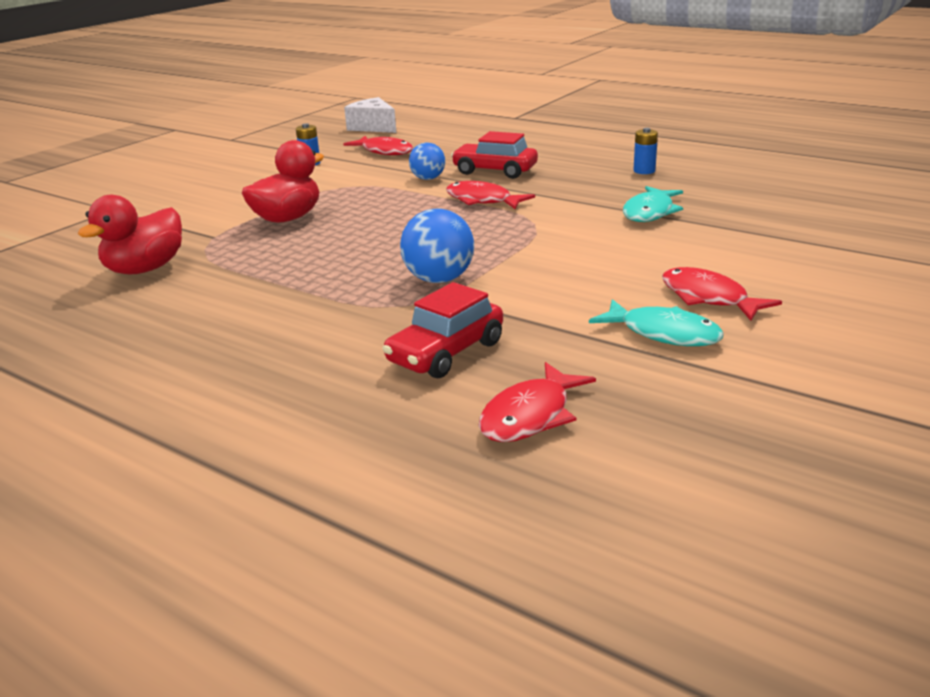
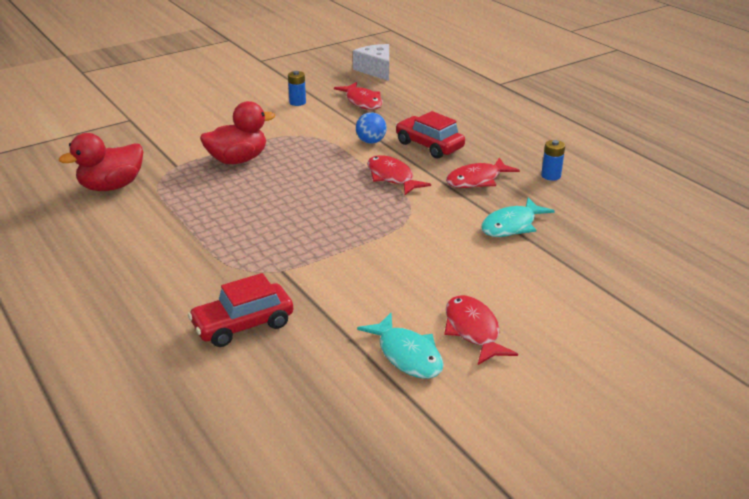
camera: 20 degrees right, 5 degrees up
(439, 279) = (294, 253): blue ball -> none
(530, 416) = (251, 399): red fish -> red fish (477, 180)

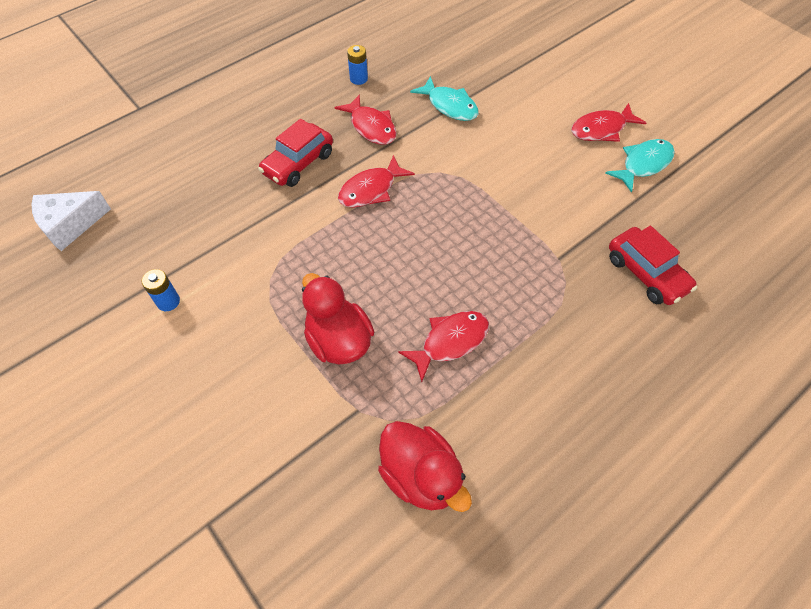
camera: 95 degrees left, 25 degrees up
(362, 102) = (175, 230): red fish -> red fish (450, 342)
(371, 141) = (288, 213): blue ball -> none

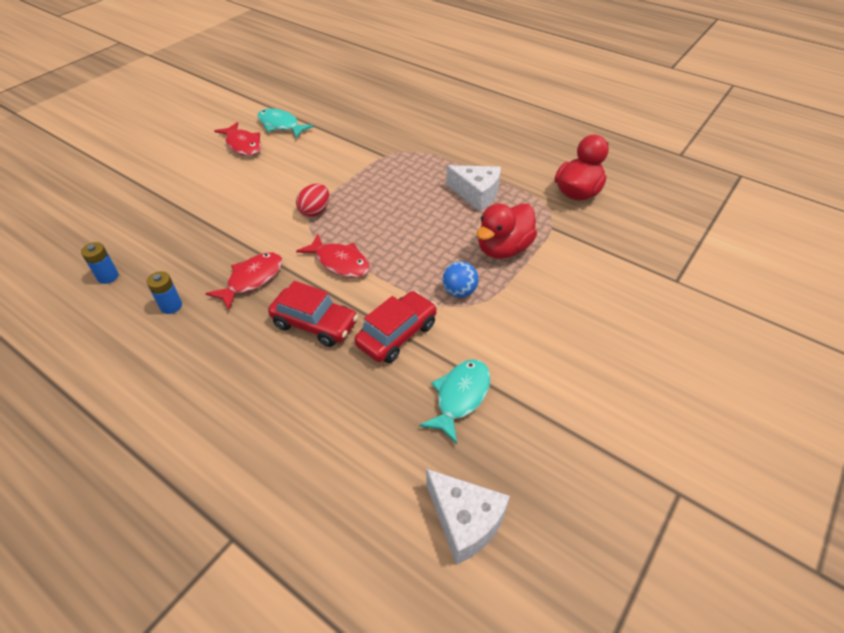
camera: 105 degrees left, 10 degrees down
(168, 301) = (521, 373): blue battery -> blue battery (108, 276)
(290, 279) = (459, 291): none -> blue ball
(449, 106) = (216, 230): turquoise fish -> turquoise fish (460, 397)
(450, 342) = (476, 194): red fish -> white cheese
(459, 179) = (315, 211): none -> red egg
(646, 273) = (384, 121): red car -> red car (397, 334)

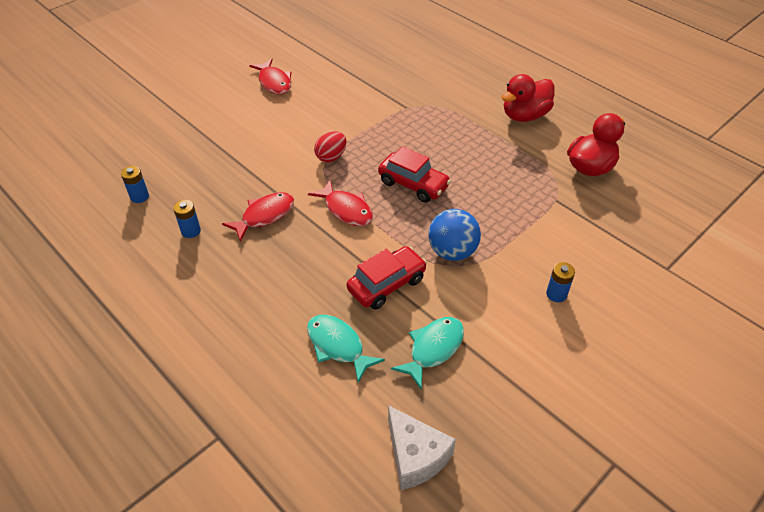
camera: 10 degrees right, 0 degrees up
(281, 125) = (312, 66): turquoise fish -> turquoise fish (338, 346)
(315, 324) = (314, 264): red car -> red car (413, 184)
(459, 291) = (452, 252): blue ball -> blue ball, size x1.52
(476, 194) = (488, 157): white cheese -> none
(503, 249) = (503, 215): red duck -> red duck (524, 115)
(575, 320) = (556, 294): none -> blue battery

